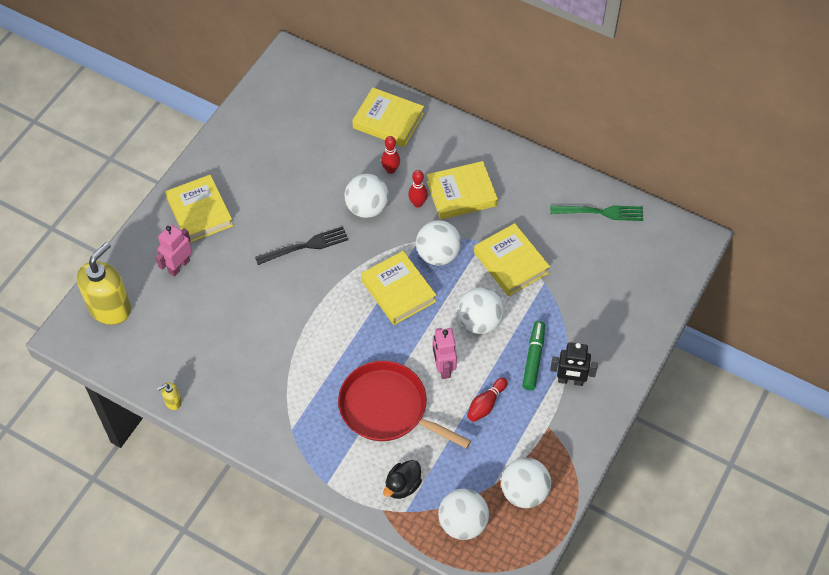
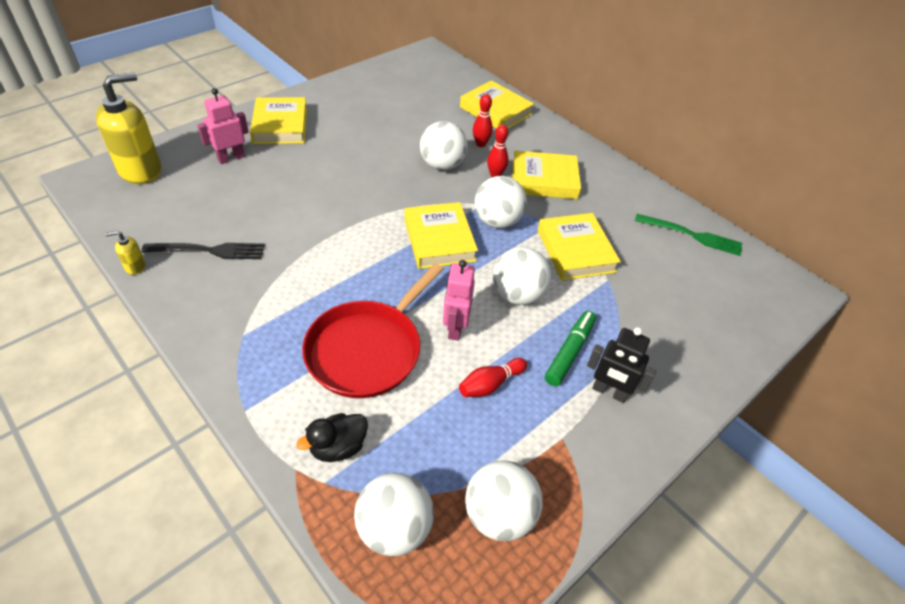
camera: 15 degrees right, 10 degrees down
(305, 246) = (363, 177): black fork -> black fork (209, 250)
(388, 408) = (368, 349): red pan -> red pan turned 105 degrees counterclockwise

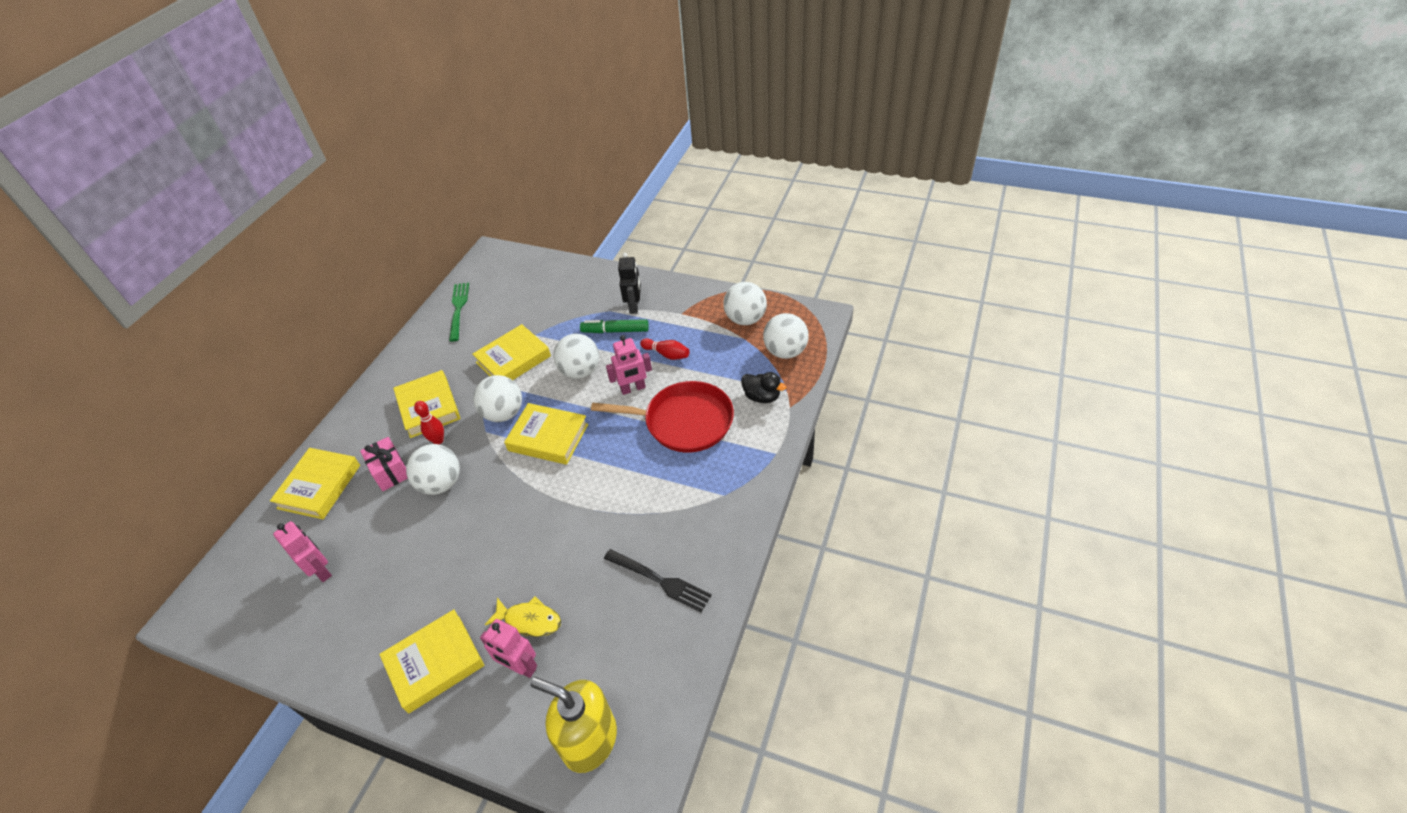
camera: 110 degrees left, 0 degrees up
(135, 266) = (714, 621): yellow soap dispenser -> none
(209, 250) = (660, 580): black fork -> black fork turned 150 degrees clockwise
(261, 172) = (529, 620): none -> yellow fish
(411, 99) = (321, 570): none -> pink robot
(439, 240) = (548, 437): yellow book -> yellow book turned 60 degrees clockwise
(480, 144) = (390, 472): red bowling pin -> pink gift

